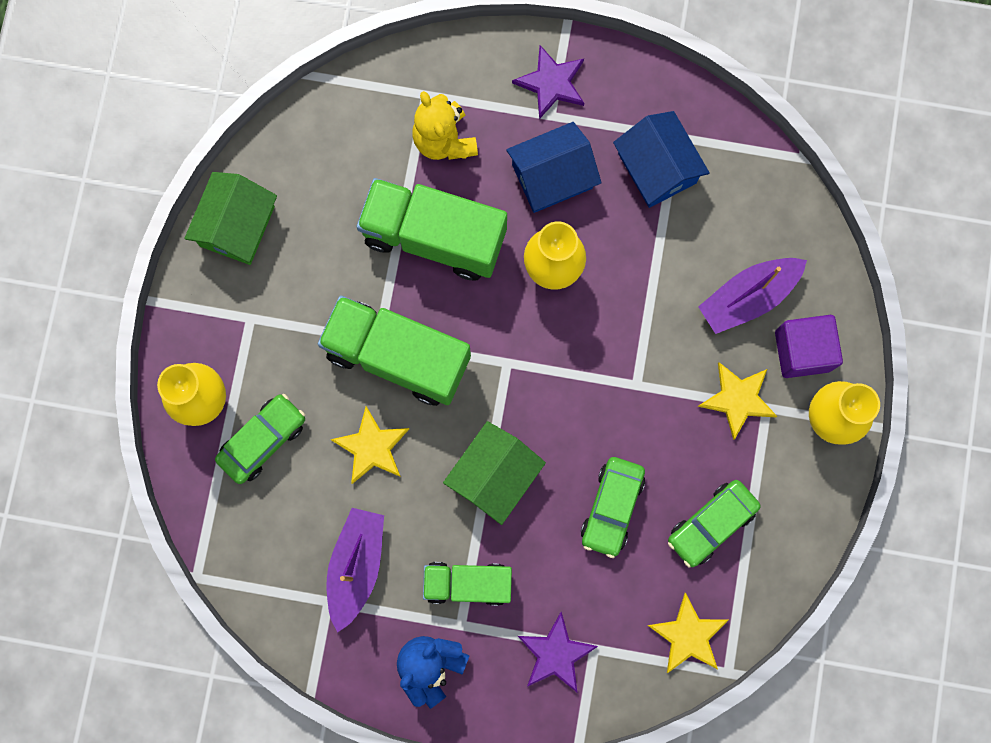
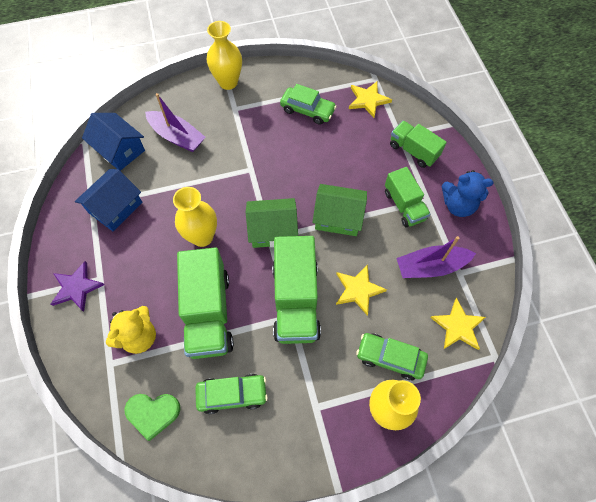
camera: 115 degrees left, 15 degrees down
(237, 226) = (255, 451): green house -> green house (273, 230)
(339, 126) = (153, 413): none -> green heart
(552, 176) = (141, 261): blue house -> blue house (119, 150)
(555, 654) = (413, 151): purple star -> green truck
(612, 507) = (323, 155): green car -> green car (232, 394)
(737, 399) = (236, 122): yellow star -> yellow star (458, 326)
(802, 351) = (196, 104): purple cube -> none

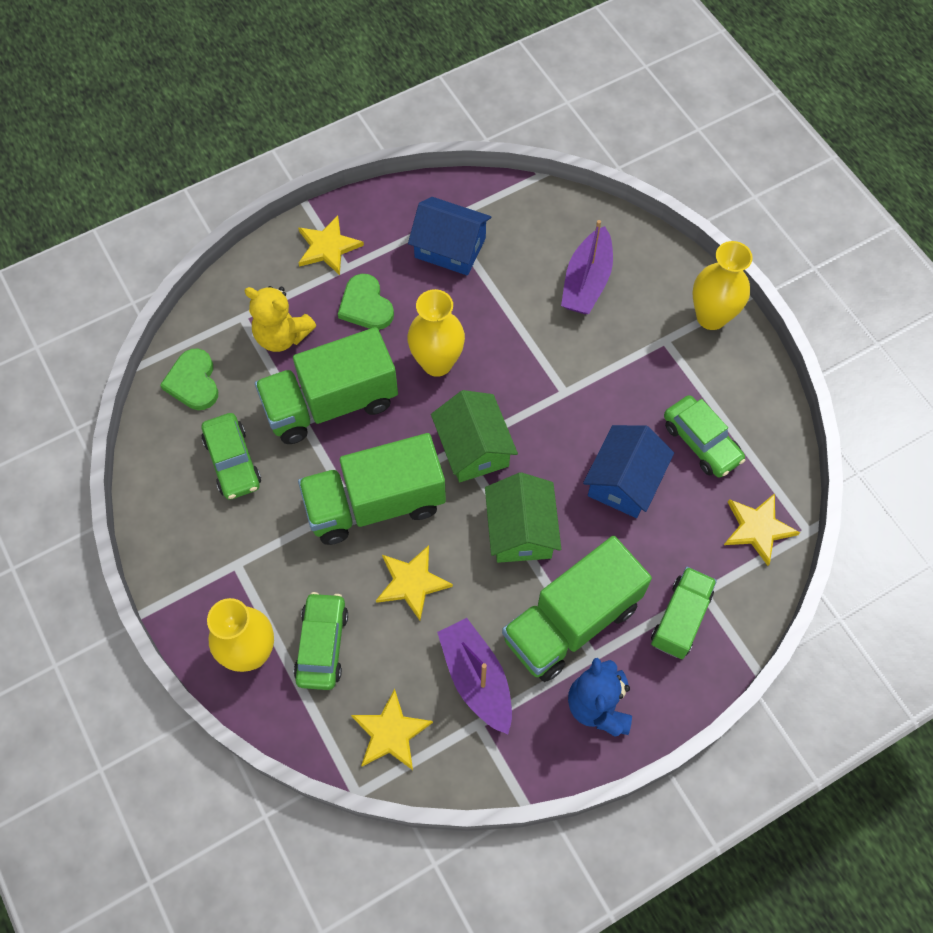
camera: 75 degrees right, 0 degrees up
(76, 287) = (328, 247): purple star -> yellow star
(119, 150) = (540, 220): blue house -> blue house (624, 481)
(138, 272) = (366, 305): none -> green heart
(307, 110) = (701, 442): green car -> green car turned 45 degrees counterclockwise
(404, 205) = (571, 622): green truck -> green truck, size x1.66

